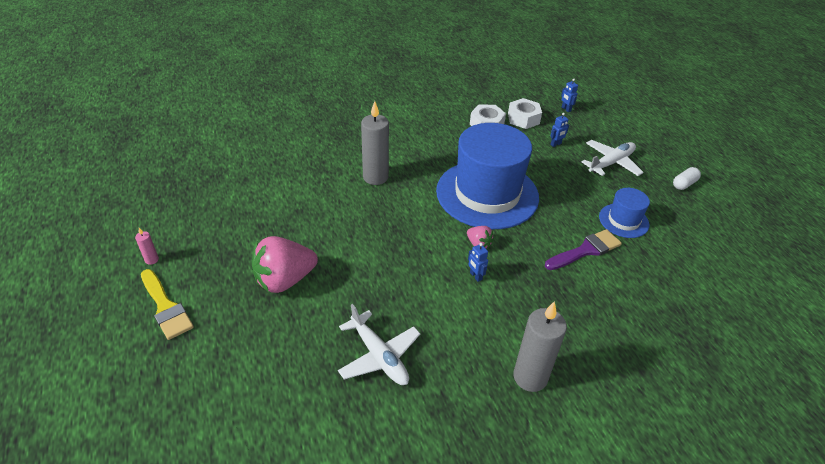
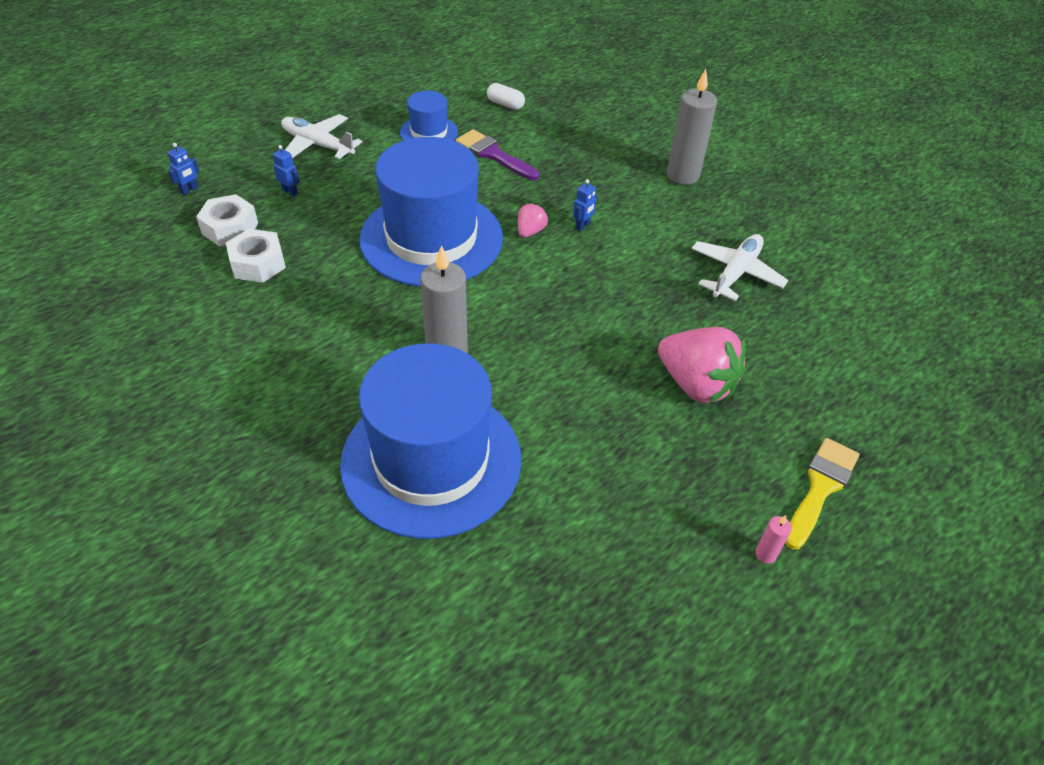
camera: 110 degrees left, 5 degrees up
(306, 156) = (431, 460): none -> blue hat
(684, 184) = (339, 94): white capsule -> white capsule (505, 104)

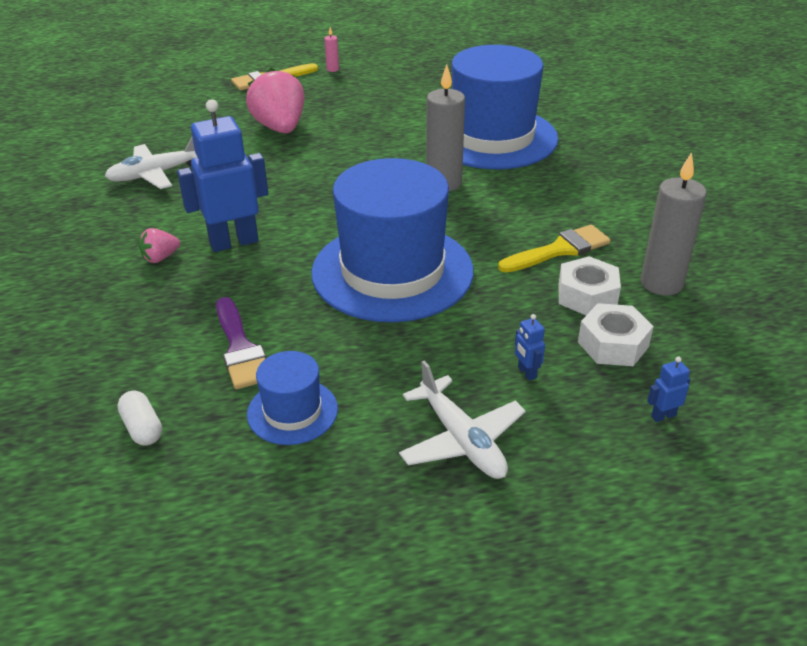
camera: 150 degrees left, 10 degrees down
(294, 304) = (559, 250): none -> yellow brush
(530, 231) = (288, 251): pink strawberry -> pink strawberry (160, 258)
(582, 226) = (234, 242): blue robot -> blue robot, size x2.47
(683, 175) = (70, 261): grey candle -> grey candle (661, 283)

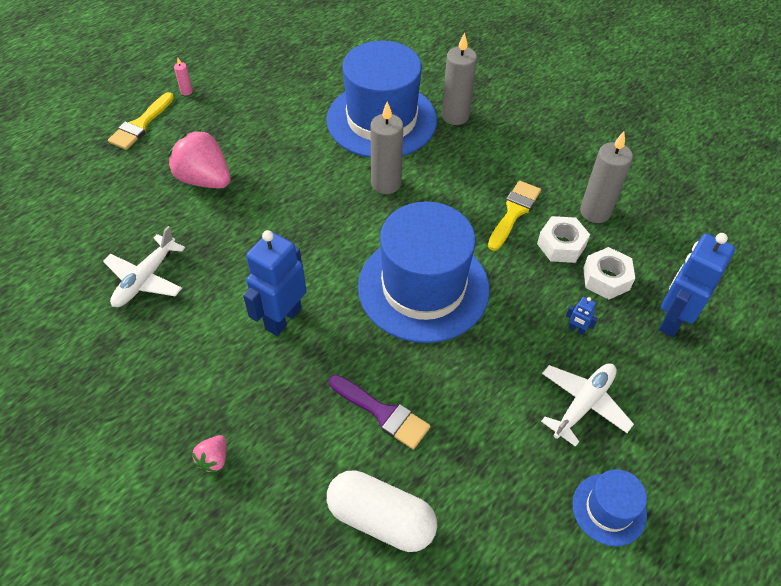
camera: 35 degrees left, 15 degrees up
(142, 428) = (381, 519): white capsule -> white capsule, size x2.04
(160, 258) = (239, 363): pink strawberry -> pink strawberry (214, 459)
(292, 411) = (466, 444): blue hat -> blue hat (609, 509)
(462, 440) = (583, 404): white plane -> white plane turned 75 degrees counterclockwise
(575, 157) = (455, 116): none -> grey candle
(663, 416) = (672, 320): blue robot -> blue robot, size x2.47

